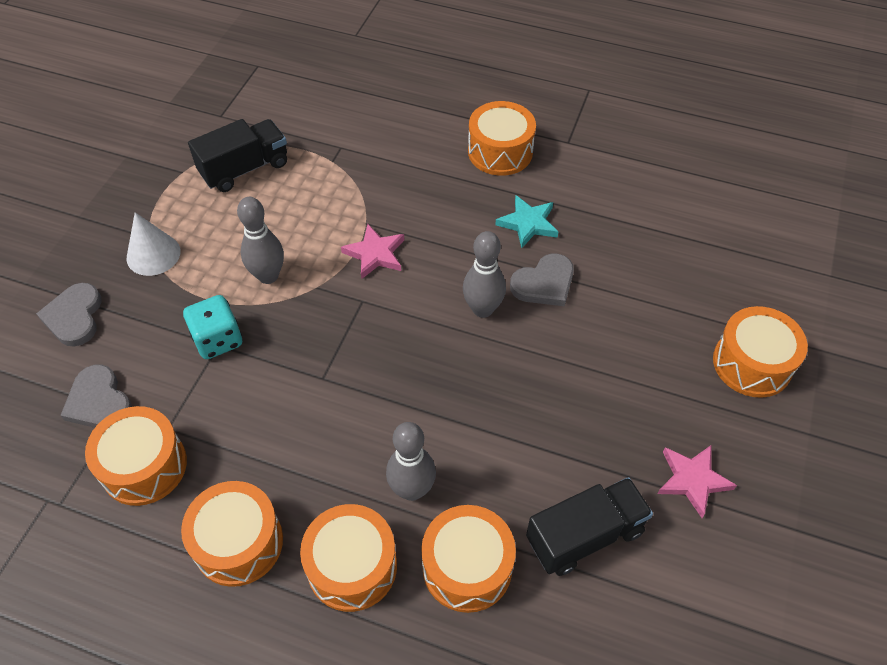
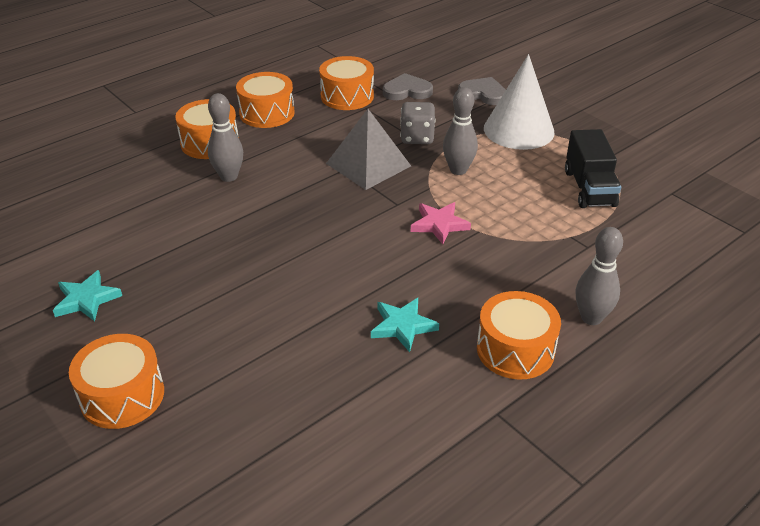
camera: 120 degrees right, 15 degrees down
(153, 254) = (518, 130): white cone -> white cone, size x1.66
(218, 340) = (417, 137): turquoise dice -> grey dice
(303, 359) = (368, 165): none -> grey pyramid
(467, 567) = (159, 179): orange drum -> none
(482, 309) = (334, 259): grey bowling pin -> grey bowling pin (591, 318)
(544, 283) = (327, 305): grey heart -> none
(584, 535) = (118, 231): black truck -> none
(692, 480) = (86, 299): pink star -> turquoise star

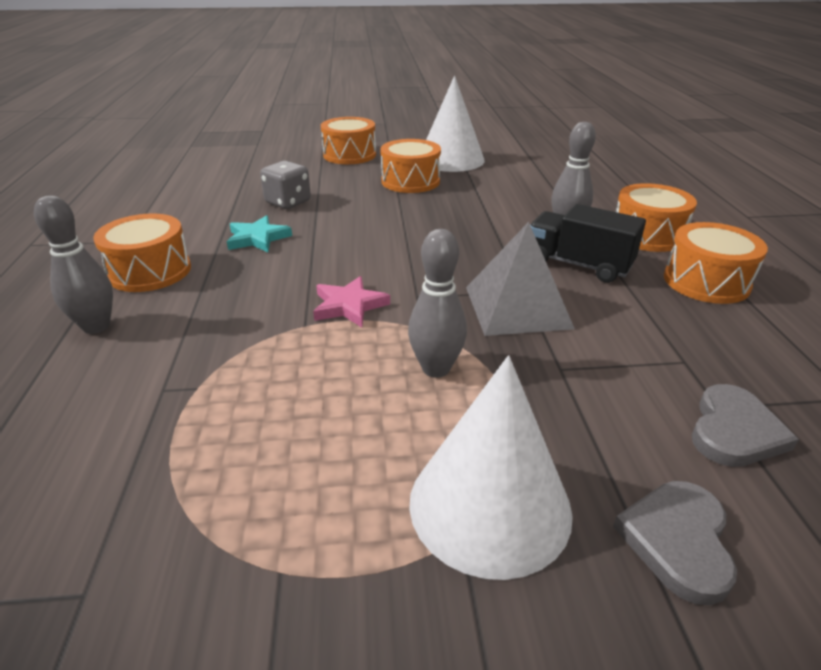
camera: 125 degrees right, 5 degrees down
(86, 299) = (451, 159): turquoise star -> white cone
(347, 96) = (736, 358): orange drum -> orange drum (410, 181)
(417, 137) = (555, 371): grey dice -> grey dice (288, 202)
(483, 94) = (677, 541): grey heart -> grey heart turned 135 degrees clockwise
(589, 188) = (243, 478): black truck -> black truck (578, 264)

